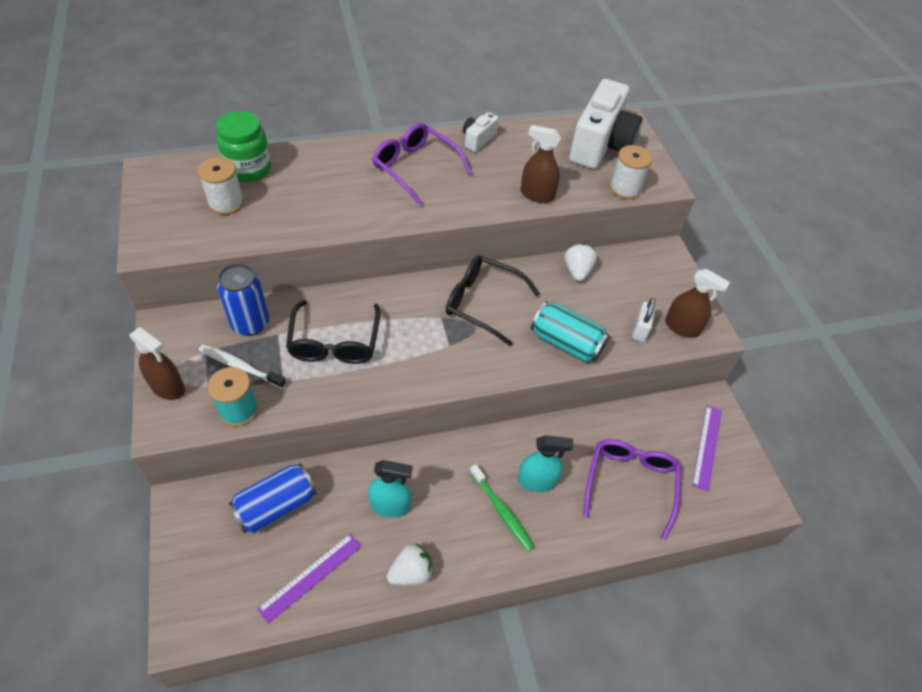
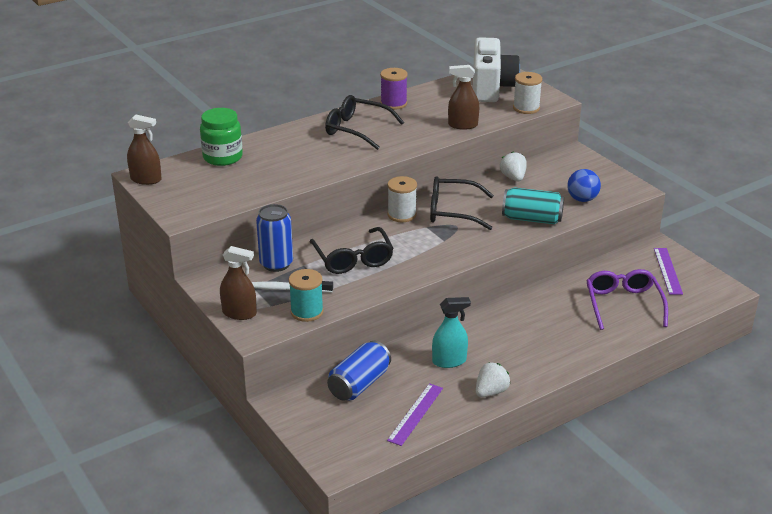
camera: 15 degrees left, 20 degrees down
(226, 203) = (222, 180): white spool -> white spool (402, 215)
(415, 168) = (357, 129): purple glasses -> black glasses
(478, 140) = (393, 104): white camera -> purple spool
(502, 511) = (537, 343): green toothbrush -> none
(537, 481) = (553, 320): turquoise spray bottle -> none
(640, 329) = (582, 199): white padlock -> blue ball
(682, 327) = (612, 191): brown spray bottle -> brown spray bottle (146, 179)

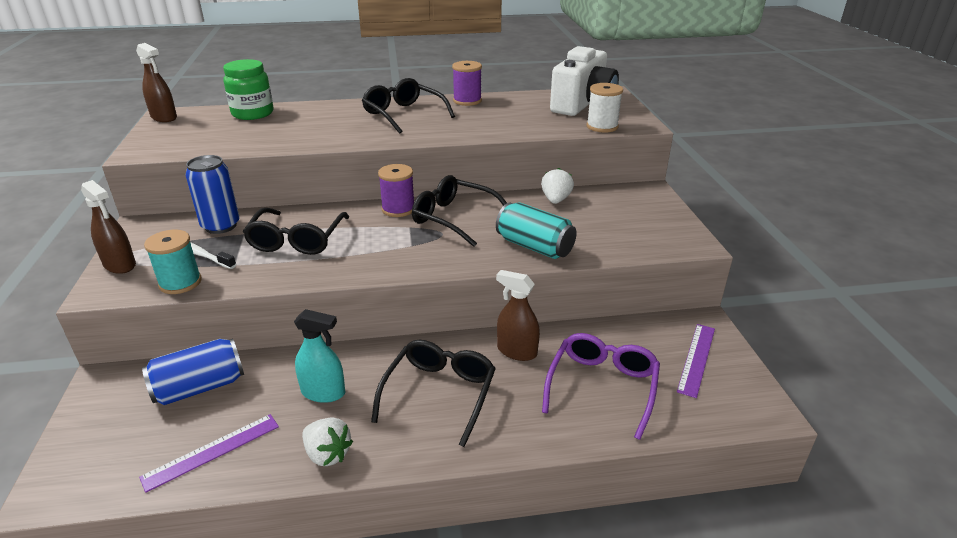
camera: 25 degrees right, 0 degrees up
(402, 215) = (398, 209): white spool -> purple spool
(462, 125) = (514, 129): brown spray bottle -> brown spray bottle (516, 351)
(491, 392) = (327, 454): white strawberry -> white strawberry turned 60 degrees clockwise
(526, 339) = (439, 393): none -> black glasses
(582, 199) = (616, 239): blue ball -> none

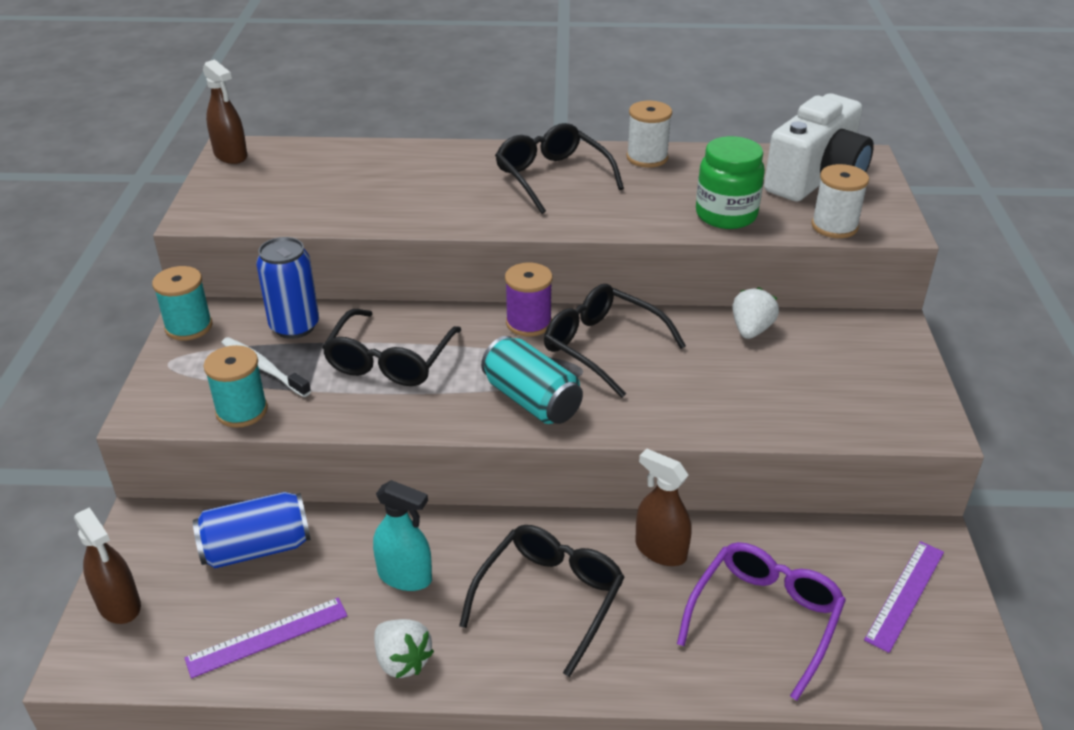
camera: 10 degrees right, 5 degrees up
(120, 265) = (170, 375): brown spray bottle -> brown spray bottle (119, 605)
(135, 233) = (189, 327): none -> turquoise spool
(253, 114) = (347, 158): green jar -> green jar (726, 215)
(467, 101) = (647, 158): purple spool -> white spool
(534, 247) = (704, 407): turquoise can -> turquoise can (531, 400)

